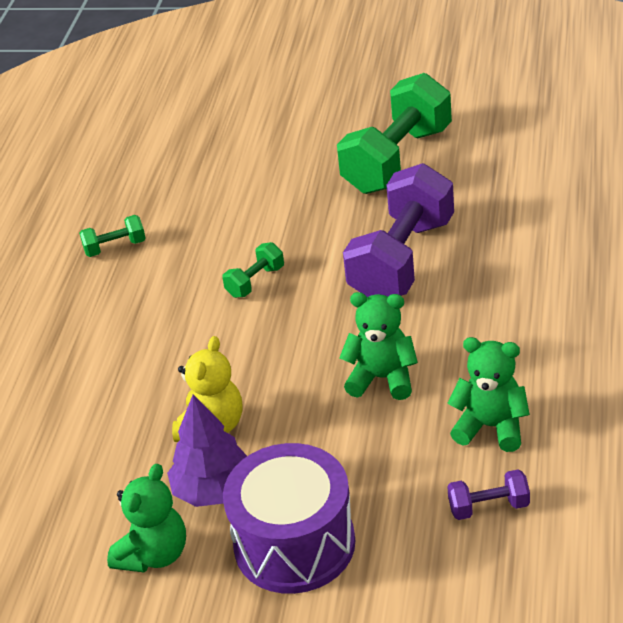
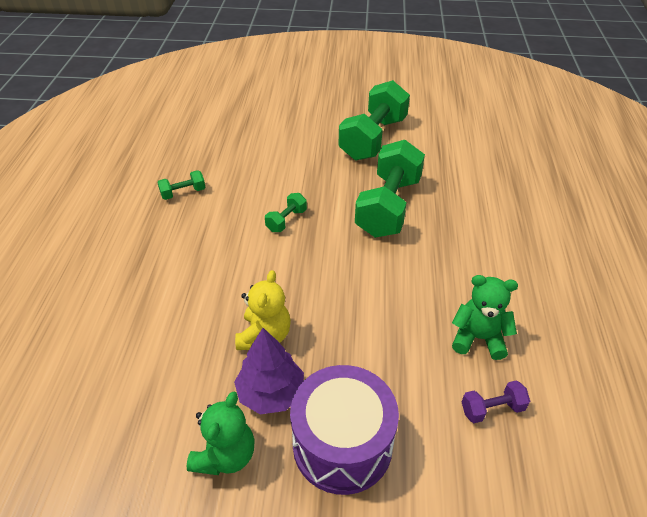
camera: 10 degrees left, 5 degrees up
(382, 378) = (389, 297): green teddy bear -> none
(402, 259) = (388, 207): purple dumbbell -> green dumbbell

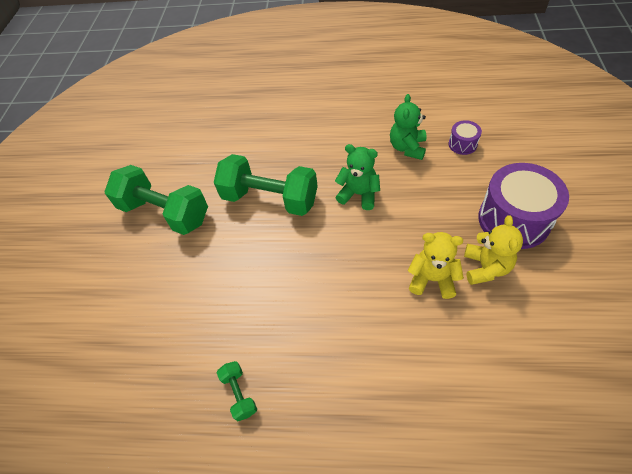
camera: 85 degrees left, 10 degrees up
(225, 455) = (547, 291): green teddy bear -> green teddy bear (359, 194)
(271, 393) = (485, 267): purple tree -> yellow teddy bear
(286, 220) = (288, 278): green dumbbell -> none
(492, 409) = (462, 144): purple dumbbell -> purple drum

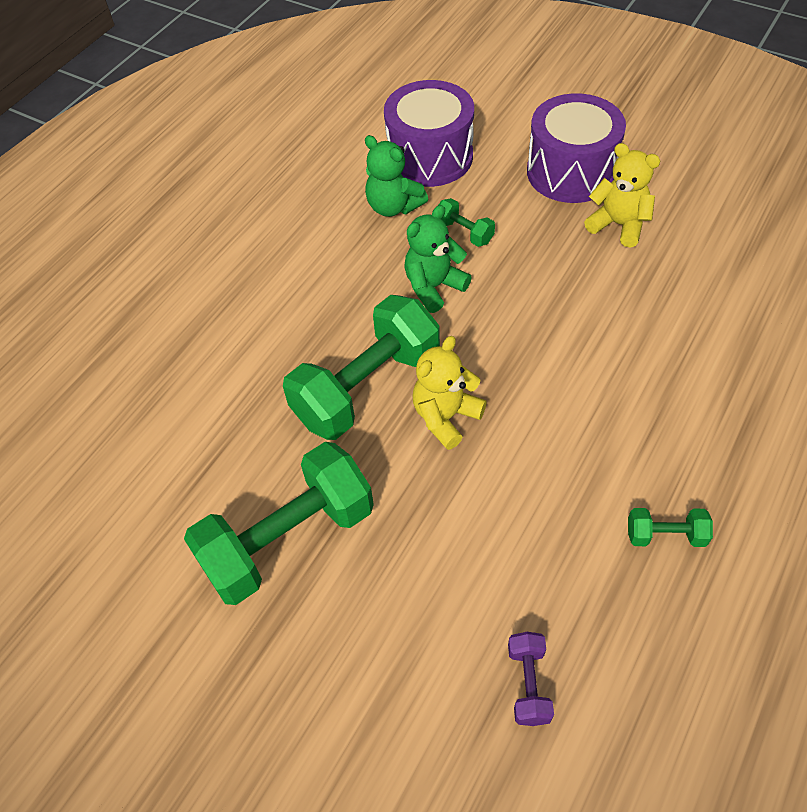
camera: 65 degrees left, 0 degrees up
(118, 355) = (528, 684): none -> purple dumbbell
(412, 189) = (464, 232): none -> green dumbbell
(432, 279) = (607, 276): yellow teddy bear -> yellow teddy bear (446, 417)
(462, 144) = (430, 157): purple drum -> purple drum, size x2.15

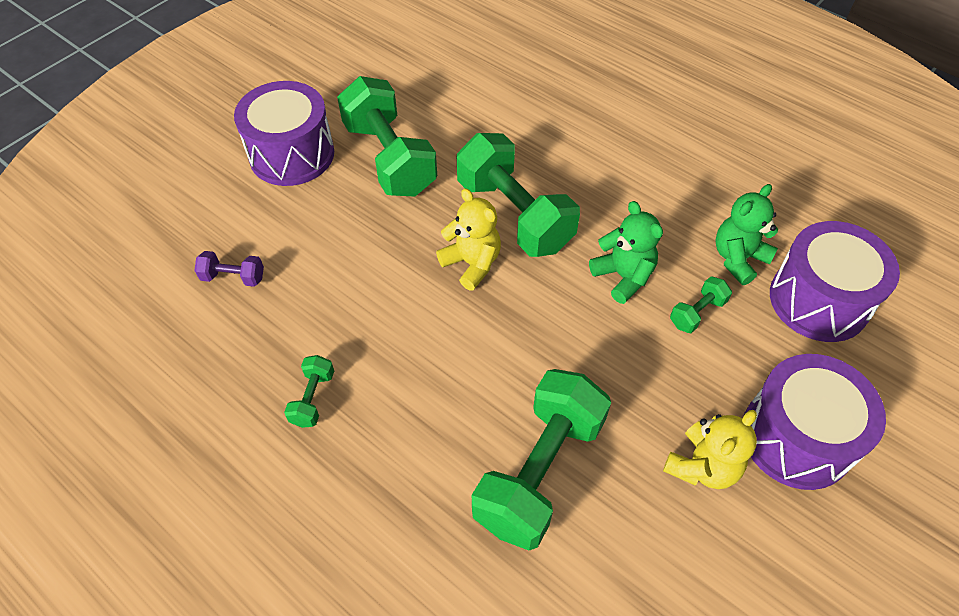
camera: 95 degrees right, 0 degrees up
(292, 675) = (292, 154): none -> purple drum
(667, 328) = (539, 471): none -> green dumbbell

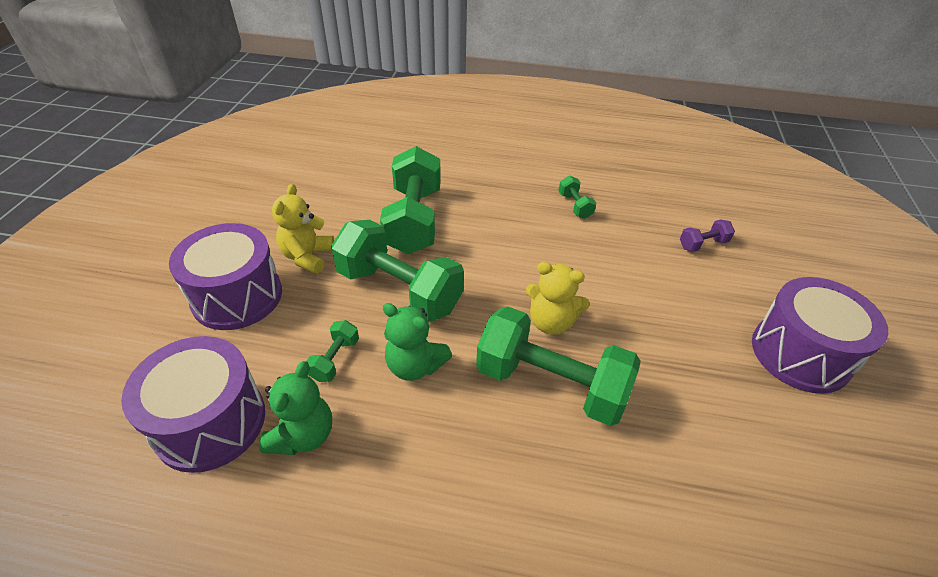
camera: 150 degrees right, 10 degrees down
(389, 158) = (718, 392): green dumbbell -> green dumbbell (399, 290)

